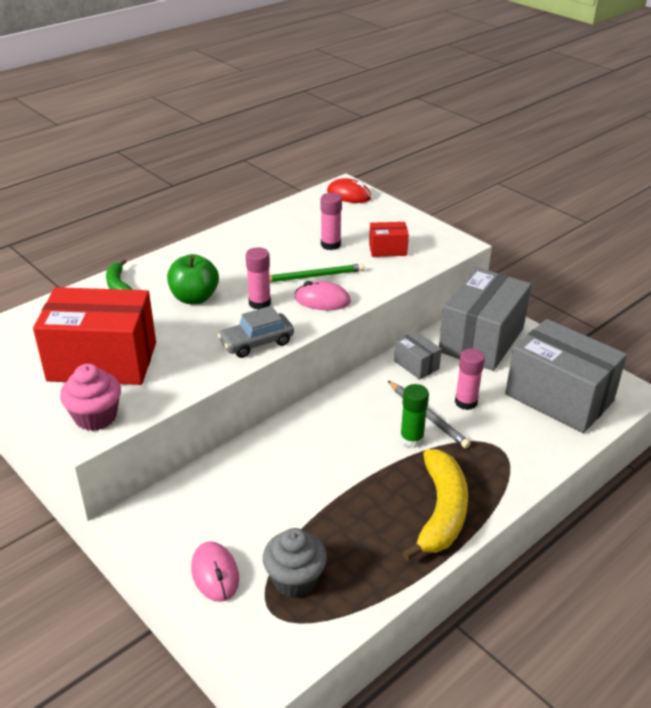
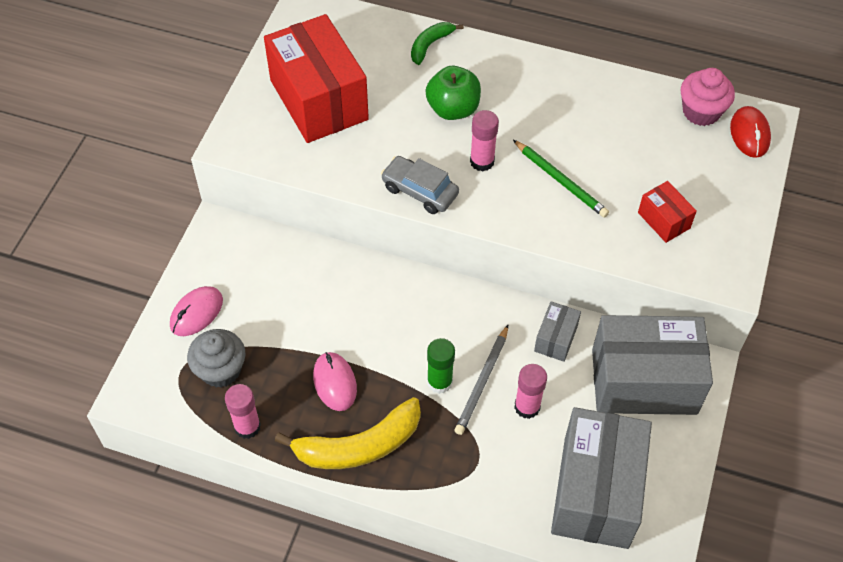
camera: 60 degrees right, 20 degrees up
(95, 417) = (250, 137): pink cupcake -> pink cupcake (701, 112)
(322, 300) = (524, 208): pink mouse -> pink mouse (335, 382)
(330, 244) = (631, 166): pink glue stick -> pink glue stick (247, 427)

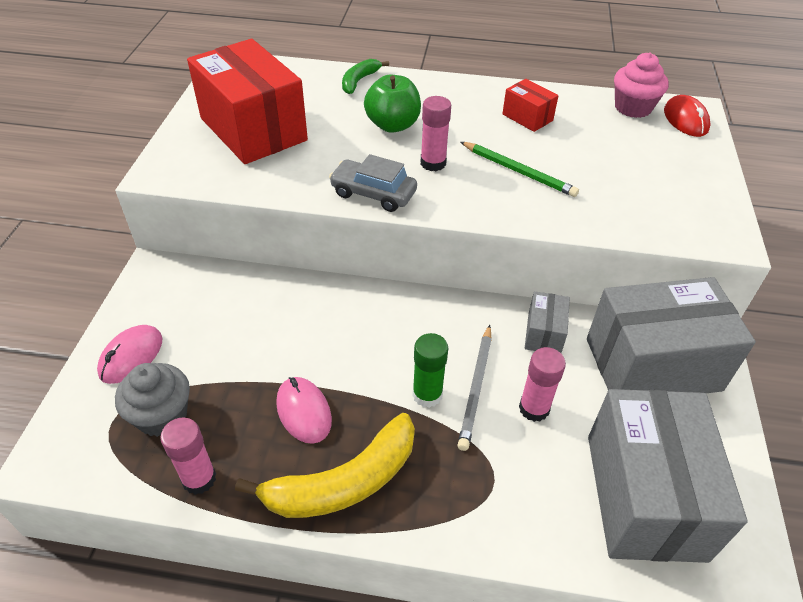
camera: 10 degrees left, 10 degrees down
(664, 220) = (635, 194): red box -> red box (527, 117)

